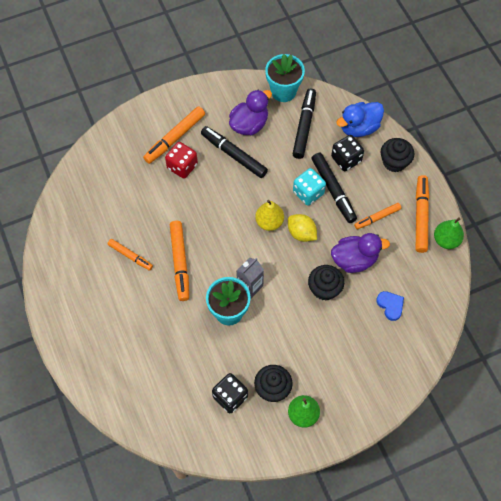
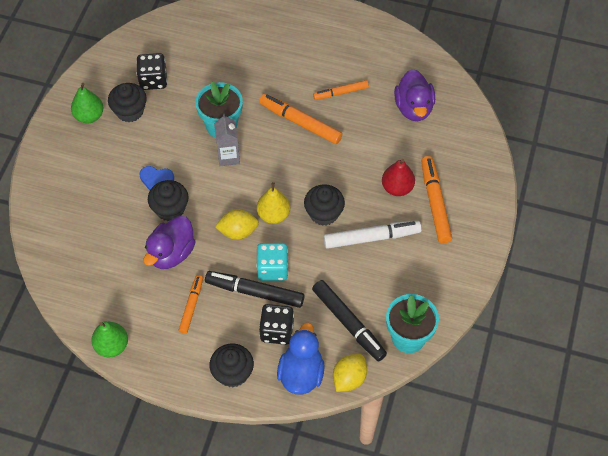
camera: 130 degrees right, 5 degrees down
(182, 166) = (397, 188): red dice -> red pear
(234, 155) = (371, 238): black marker -> white marker
(241, 194) = (324, 213): none -> black cupcake
(249, 124) = (394, 276): purple duck -> purple duck (413, 108)
(338, 102) = (349, 378): none -> yellow lemon
(390, 305) = (104, 246): blue heart -> blue heart (156, 179)
(420, 216) = (155, 345): orange marker -> none

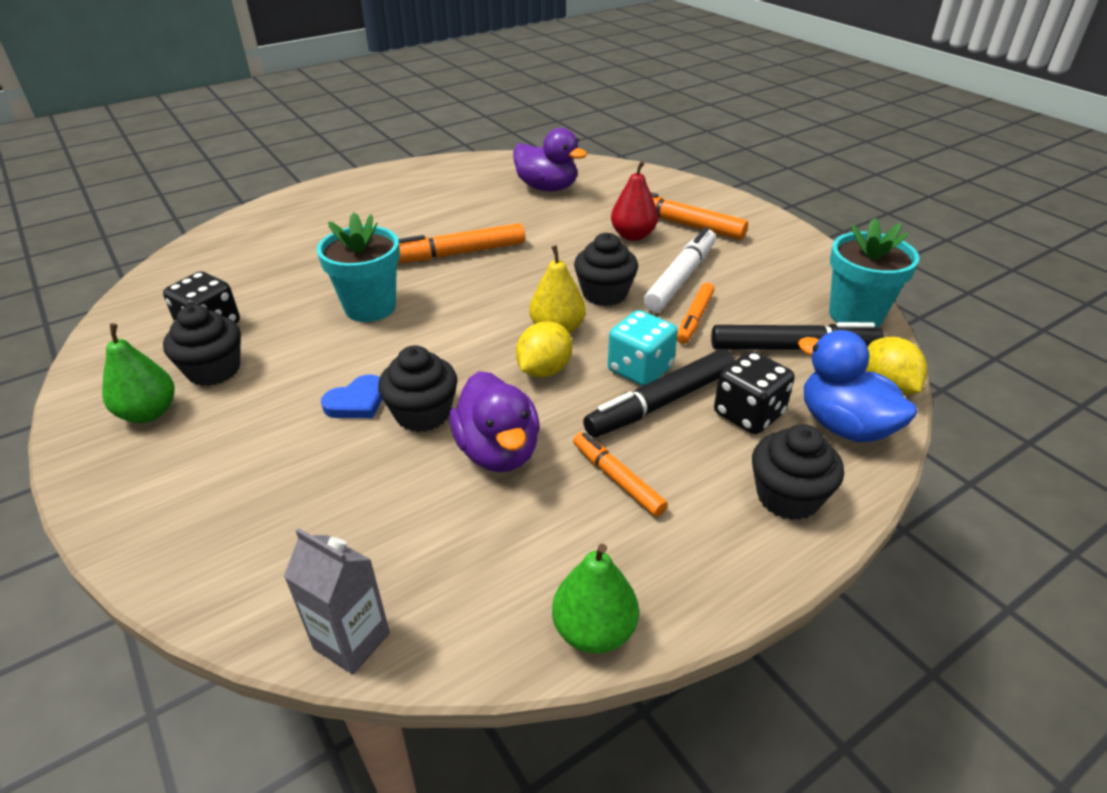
camera: 50 degrees left, 20 degrees down
(228, 156) = (421, 323): grey carton -> grey carton (352, 641)
(340, 93) = (462, 215): orange marker -> orange marker (694, 319)

